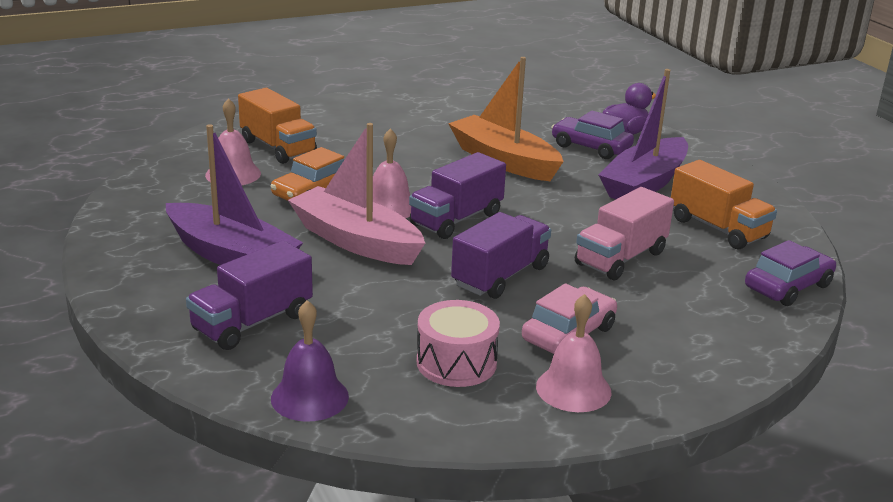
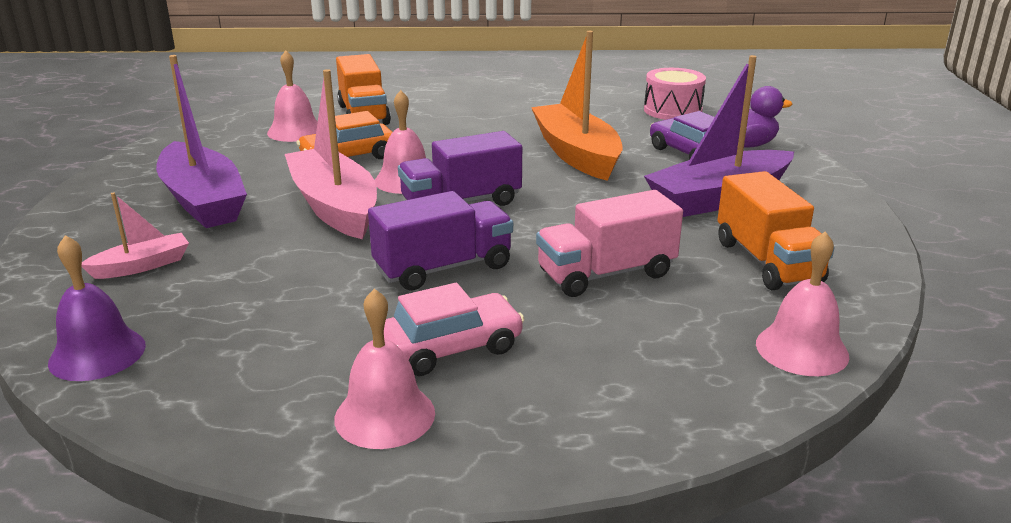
camera: 25 degrees right, 0 degrees up
(252, 322) = (142, 266): purple truck -> pink boat
(456, 363) = (287, 352): pink drum -> pink drum (672, 110)
(787, 286) = (802, 349): purple car -> pink bell

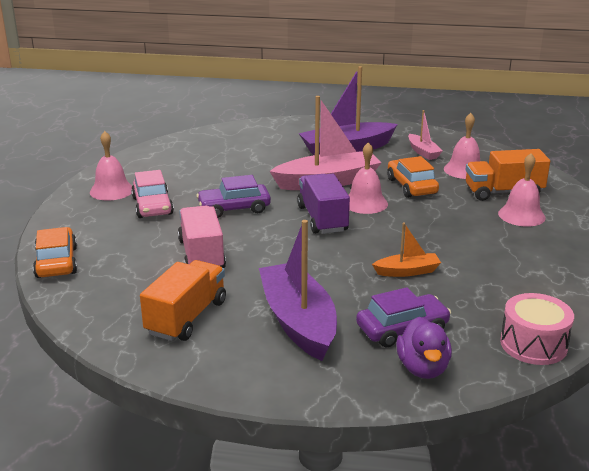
camera: 100 degrees right, 0 degrees up
(97, 353) = (196, 139): purple bell -> none
(142, 266) = (271, 141): pink boat -> pink boat (423, 152)
(443, 268) = (234, 208): purple truck -> purple car
(576, 154) = (407, 271): orange boat -> orange boat, size x0.50
(708, 408) = (56, 262): none -> orange car
(767, 262) = (186, 317): orange truck -> orange truck turned 120 degrees clockwise
(802, 349) = (82, 302): pink bell -> pink bell (521, 215)

